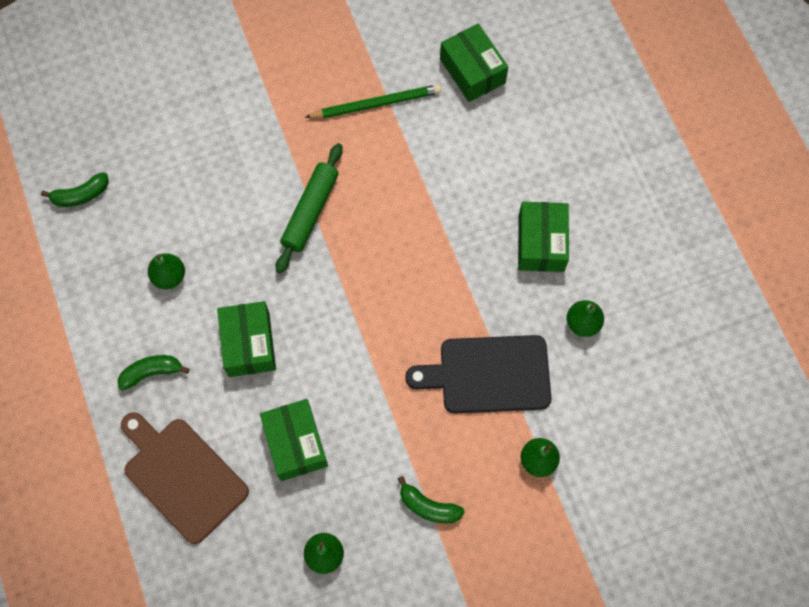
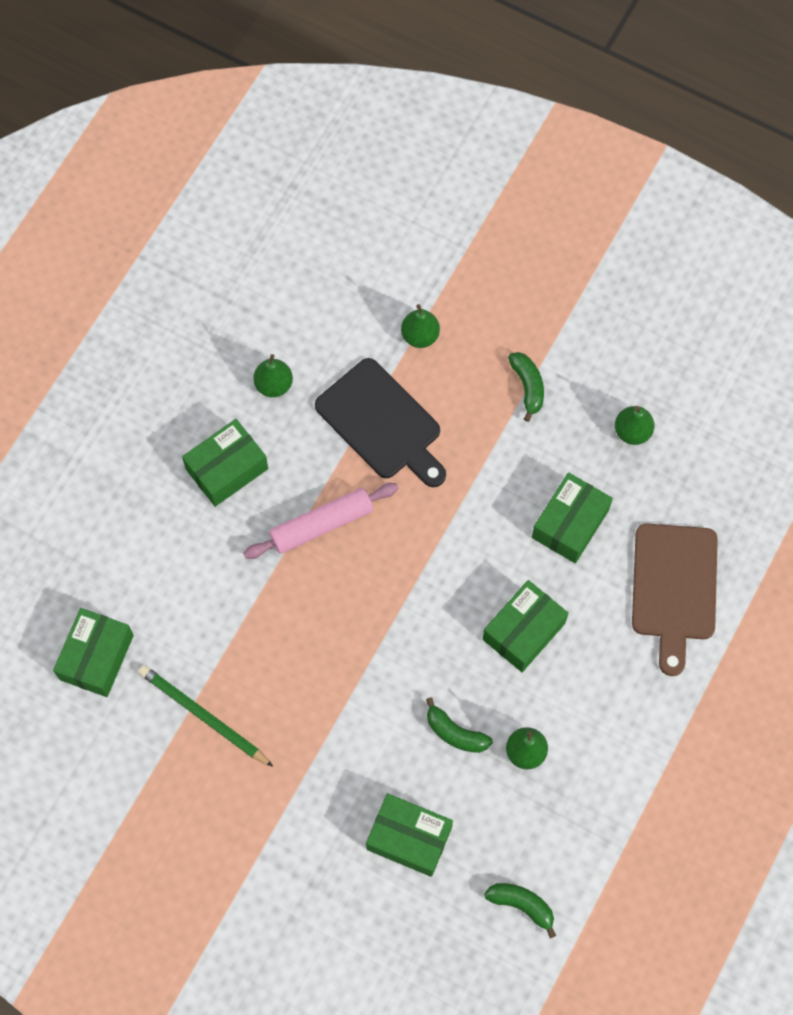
camera: 130 degrees left, 0 degrees up
(152, 372) = (618, 689): green banana -> green banana (455, 733)
(185, 163) = (409, 838): none -> green box
(310, 212) = (361, 683): green rolling pin -> none
(445, 273) = (321, 524): none -> pink rolling pin

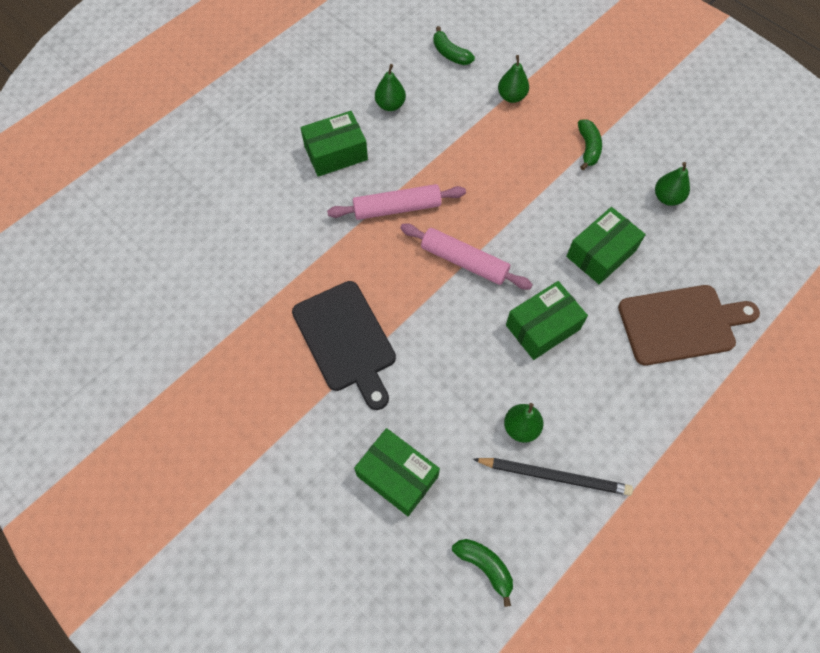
camera: 15 degrees right, 5 degrees down
(96, 657) = (186, 262): green box -> none
(203, 716) = (254, 328): green pencil -> none
(381, 423) = (465, 148): black cutting board -> black cutting board (346, 340)
(417, 573) = (464, 261): none -> pink rolling pin
(455, 733) = (462, 395): green banana -> green banana (450, 54)
(571, 794) = (554, 476): none -> black pencil
(674, 588) = (681, 324): brown cutting board -> brown cutting board turned 120 degrees counterclockwise

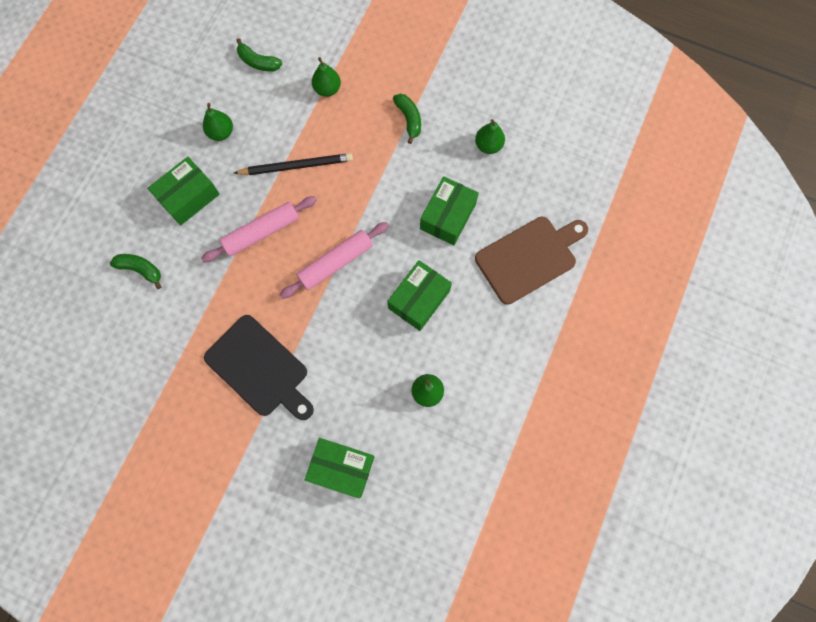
camera: 20 degrees left, 10 degrees up
(464, 261) = (336, 263): pink rolling pin -> pink rolling pin turned 45 degrees counterclockwise
(485, 566) = (433, 513): green banana -> green banana (141, 269)
(554, 476) = (465, 422): black pencil -> black pencil (296, 166)

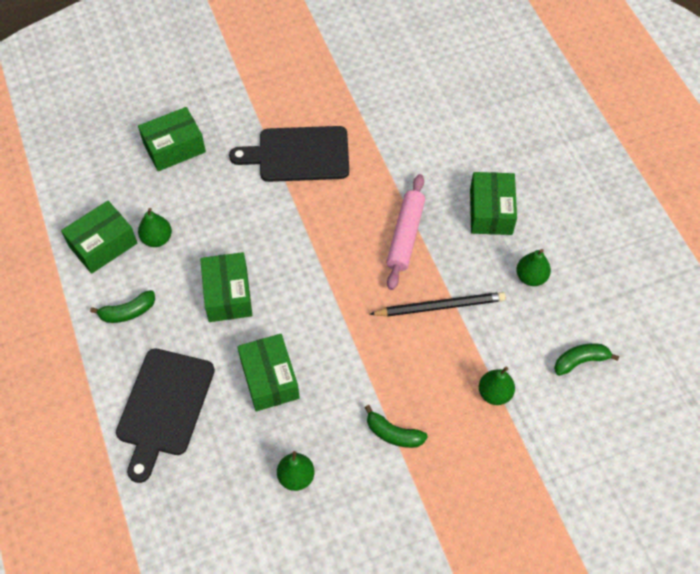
camera: 135 degrees right, 15 degrees down
(141, 269) = (458, 140): green banana -> green banana (128, 312)
(296, 166) = (440, 306): black pencil -> black pencil turned 135 degrees counterclockwise
(336, 263) = (323, 264): pink rolling pin -> none
(469, 424) = (103, 245): none -> green box
(529, 258) = (164, 407): brown cutting board -> black cutting board

